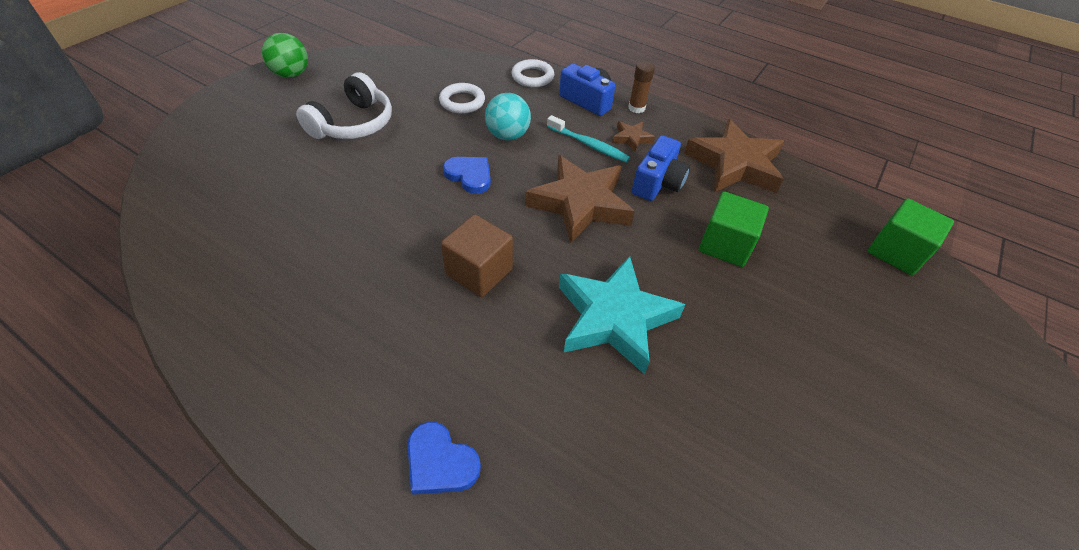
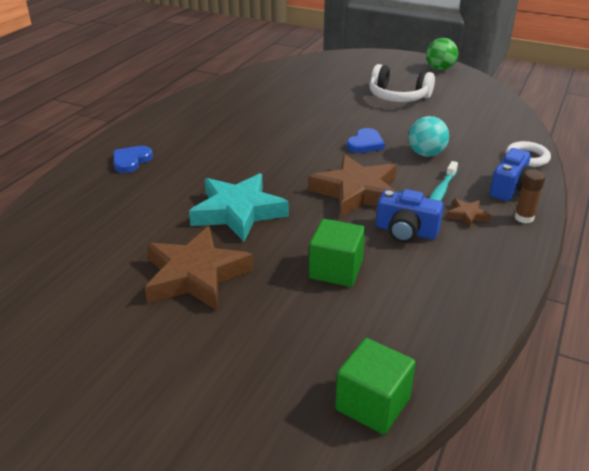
camera: 85 degrees right, 15 degrees down
(462, 102) = (458, 130): white ring -> none
(479, 271) = (269, 157): brown cube -> none
(734, 164) = (467, 283): brown star -> brown star (195, 275)

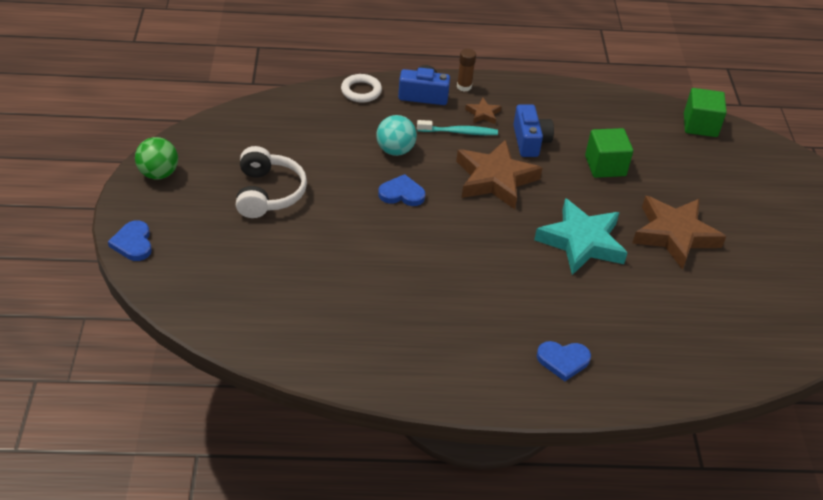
camera: 120 degrees left, 10 degrees up
(374, 55) = (133, 243): none -> blue heart

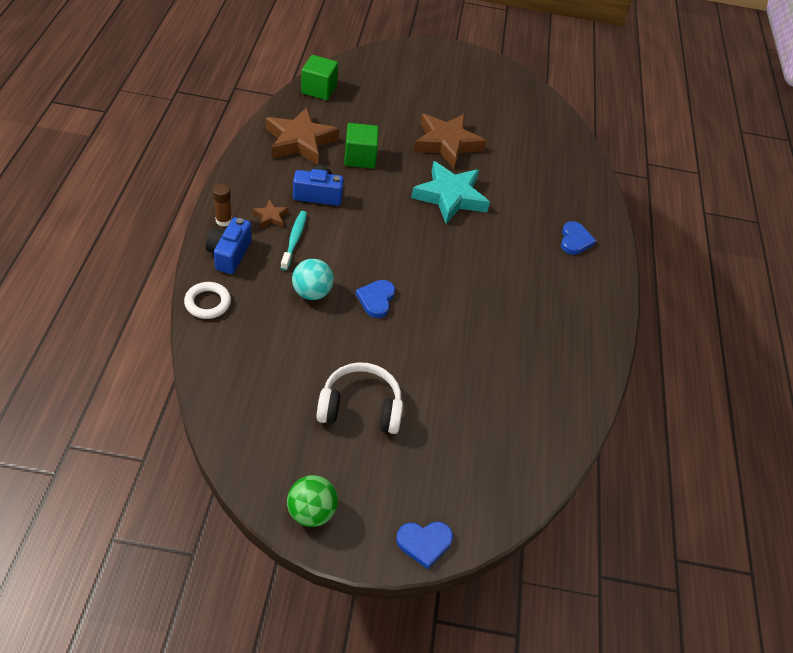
camera: 85 degrees left, 5 degrees up
(495, 179) = (366, 230): brown star -> brown star (300, 141)

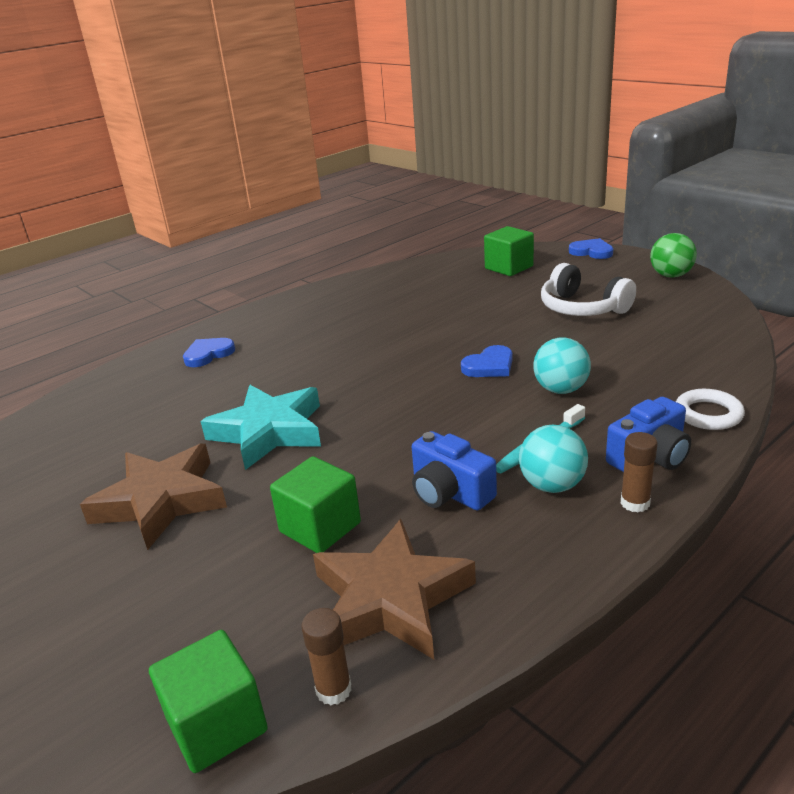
camera: 130 degrees left, 20 degrees down
(270, 217) = (552, 485): brown star -> turquoise ball
(292, 109) = (333, 689): none -> brown glue stick
(482, 464) = (509, 267): none -> green cube

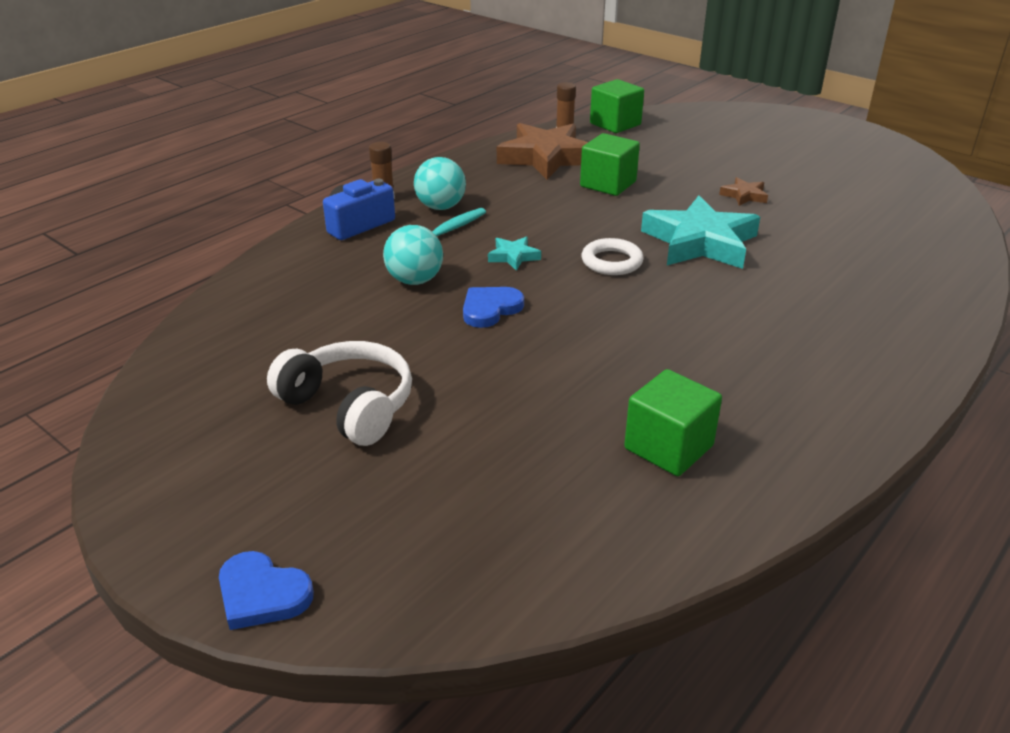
camera: 170 degrees right, 5 degrees up
(161, 501) = (744, 195): brown star -> brown star, size x0.44
(208, 354) = (868, 331): blue heart -> none
(449, 492) = (519, 202): blue camera -> none
(465, 415) = (513, 256): none -> turquoise star
(509, 267) = (453, 535): green cube -> green cube (668, 447)
(671, 275) = (160, 488): green ball -> none
(708, 414) = (286, 256): white ring -> white ring (612, 262)

